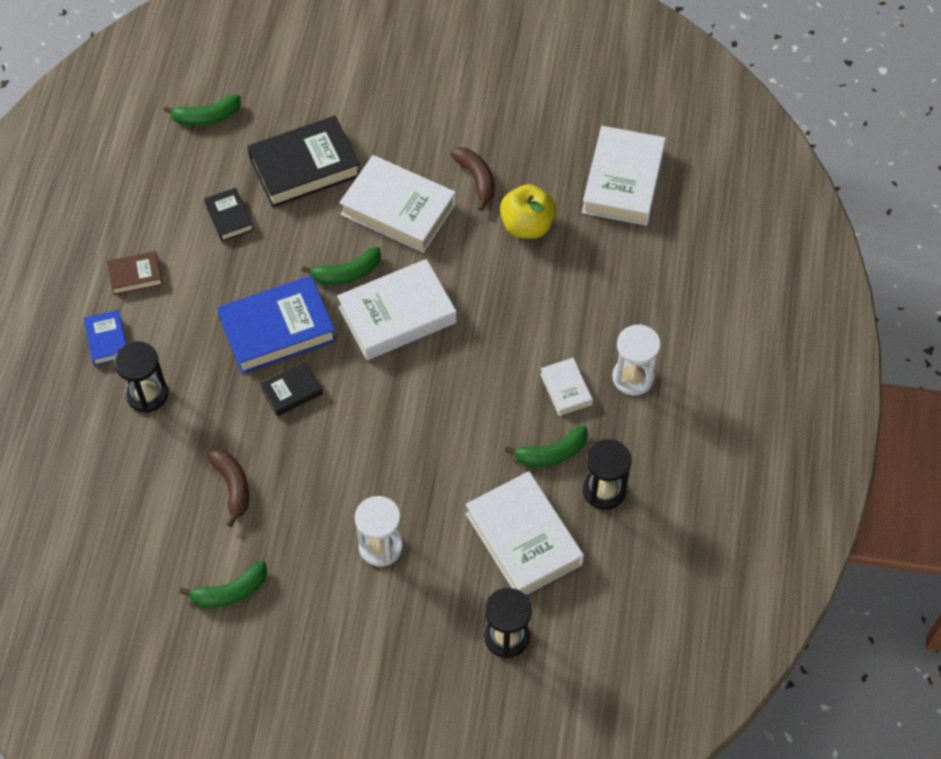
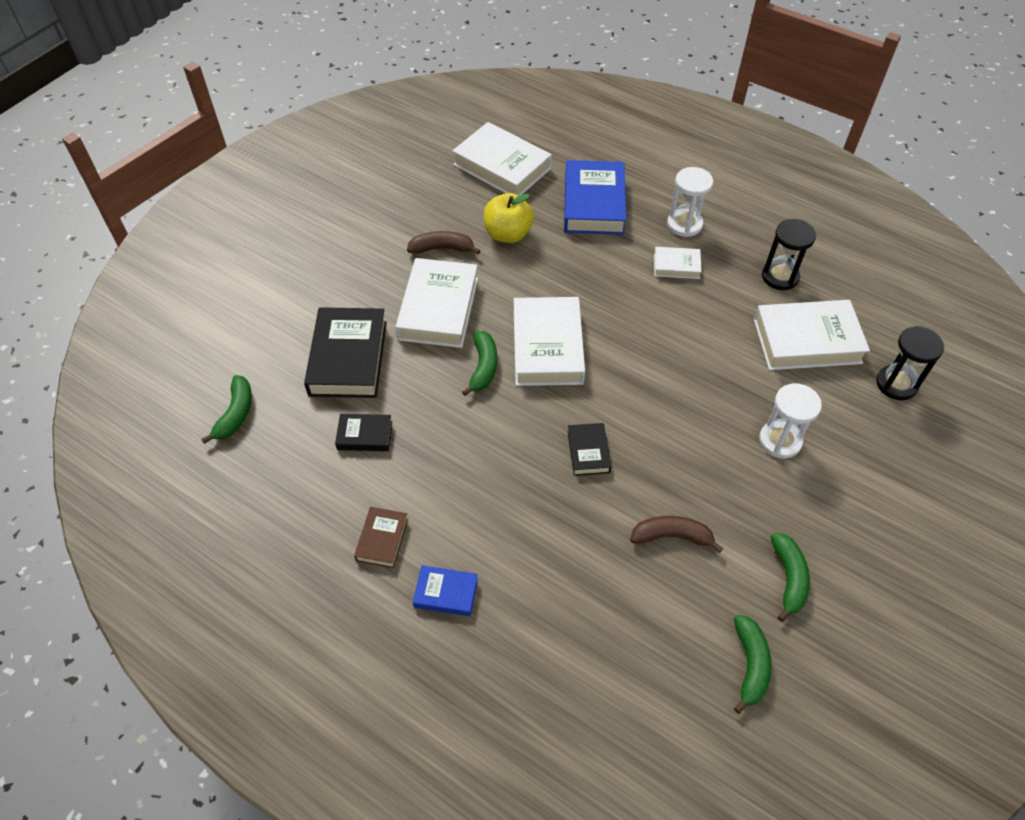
camera: 65 degrees left, 5 degrees down
(147, 394) = (530, 577): black hourglass -> none
(278, 330) = (514, 440): blue book -> blue book (594, 203)
(398, 209) = (438, 308): white book -> white book turned 45 degrees counterclockwise
(552, 453) = (733, 295): green banana -> green banana (750, 665)

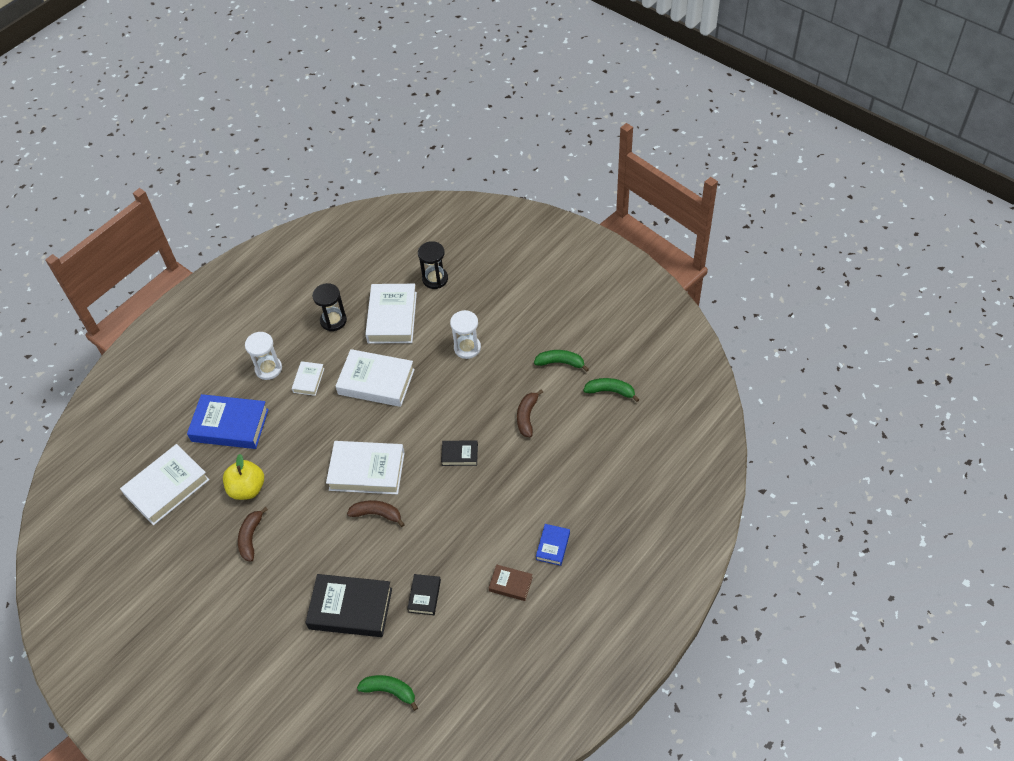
camera: 80 degrees left, 0 degrees up
(438, 308) = (314, 542): white book -> white book (376, 382)
(483, 367) = (377, 514): green banana -> brown banana

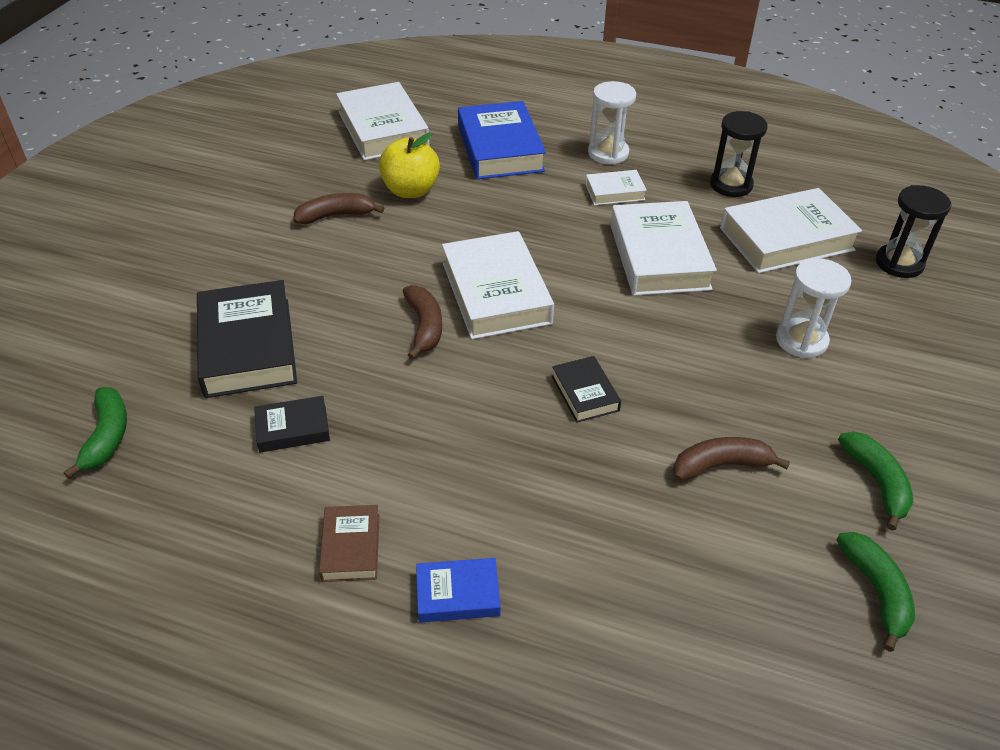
camera: 65 degrees right, 10 degrees down
(167, 487) = (383, 129): white book -> white book turned 45 degrees clockwise

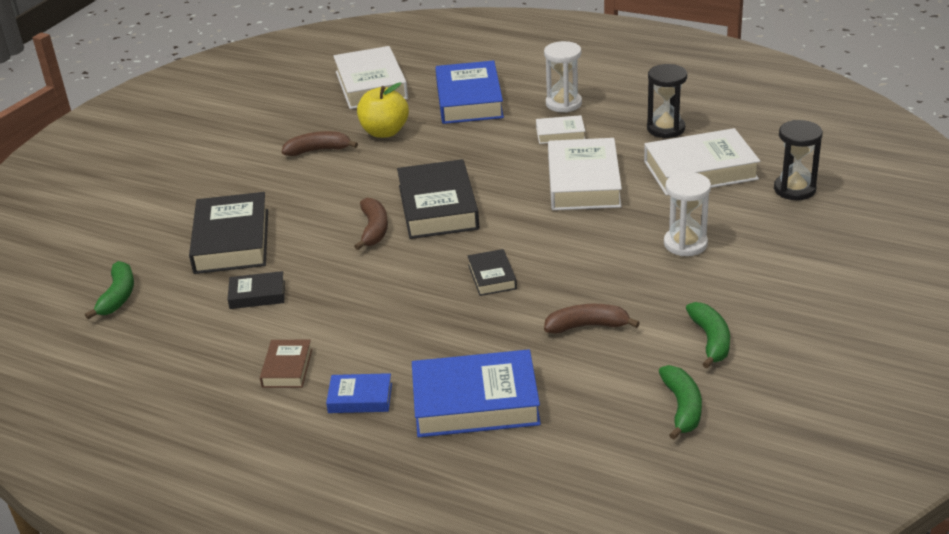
camera: 10 degrees right, 10 degrees down
(496, 293) = (438, 207): white book -> black book
(612, 595) = (475, 402): none -> blue book

